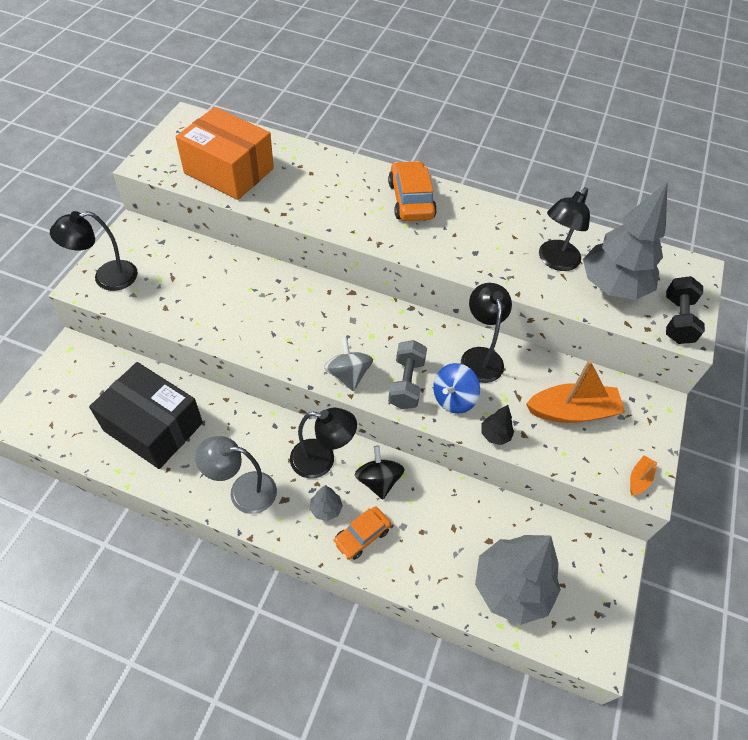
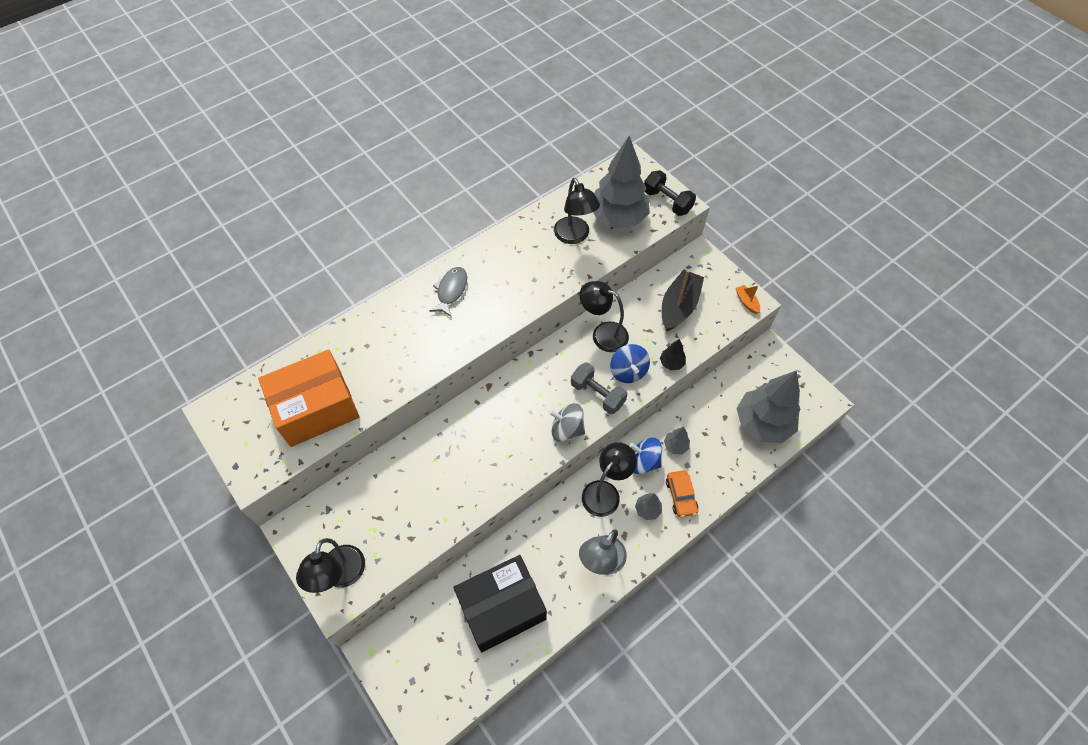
camera: 55 degrees left, 5 degrees up
(378, 480) = (643, 462): black spinning top -> blue spinning top
(411, 200) = (451, 290): orange car -> grey fish
(418, 504) = (675, 446): none -> grey tree
(572, 411) = (679, 306): orange boat -> black boat

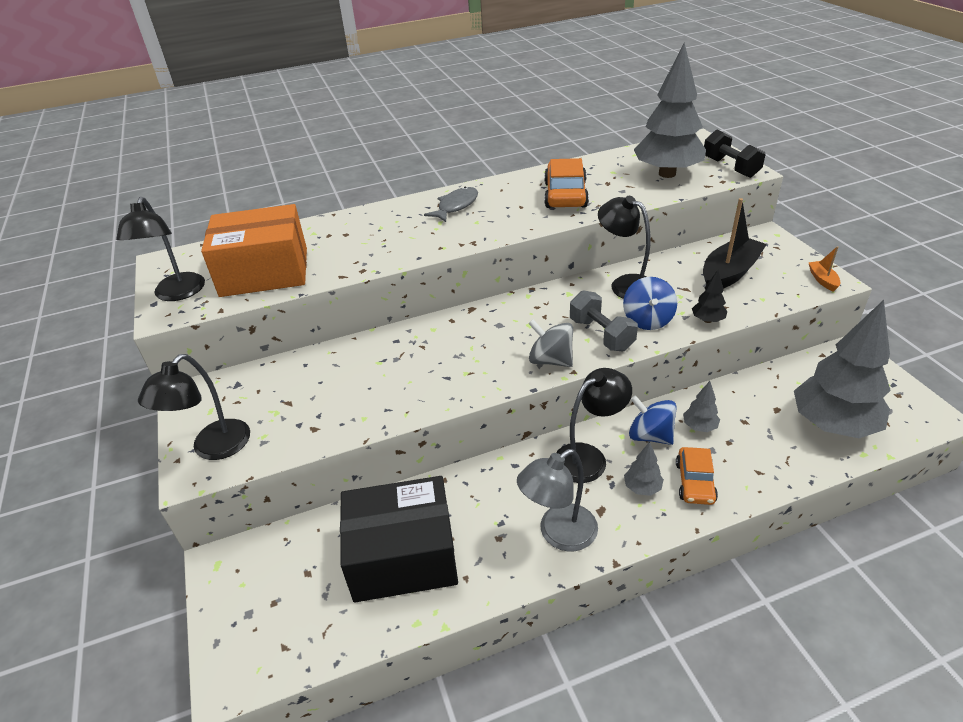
camera: 20 degrees right, 20 degrees down
(540, 260) = (565, 195): none -> orange car
(574, 236) = (611, 182): black lamp -> black lamp (177, 294)

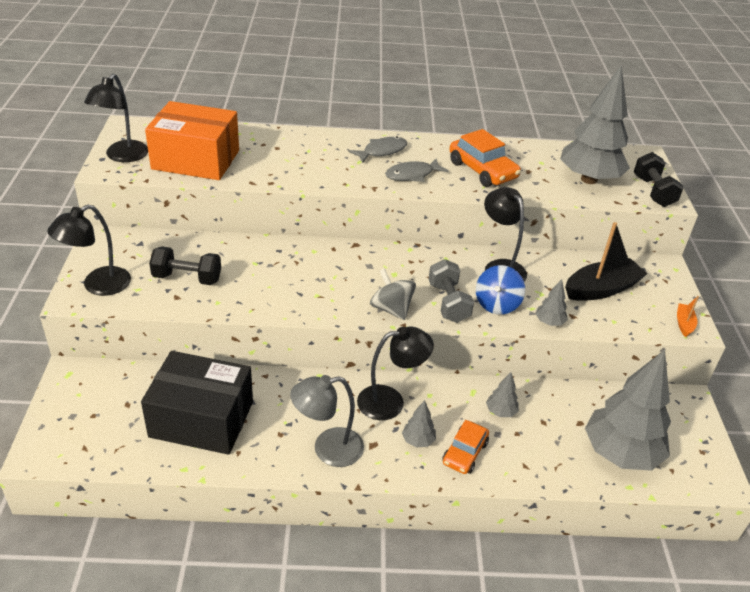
camera: 15 degrees right, 0 degrees up
(314, 404) = (187, 278): none -> black dumbbell
(502, 219) = (412, 175): none -> grey fish
(565, 195) = (482, 170): orange car -> orange car turned 120 degrees clockwise
(650, 435) = (453, 403): blue spinning top -> none
(707, 320) = (549, 322): black tree -> grey tree

